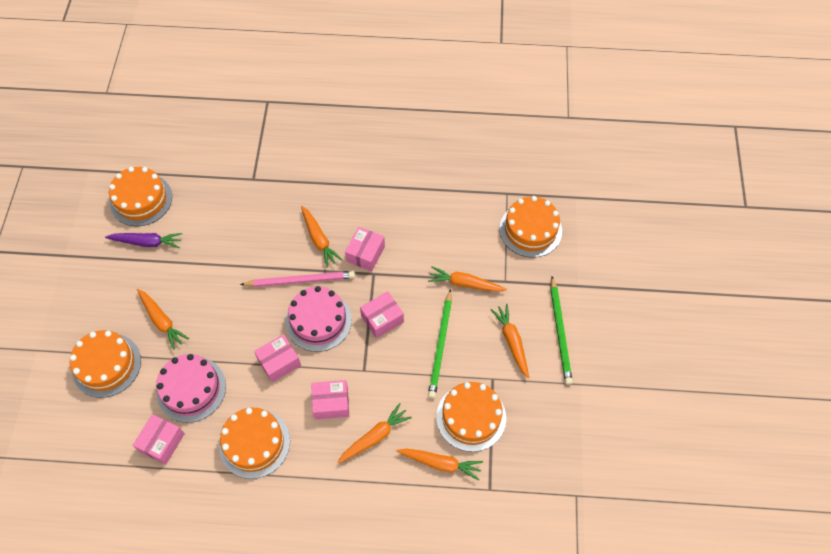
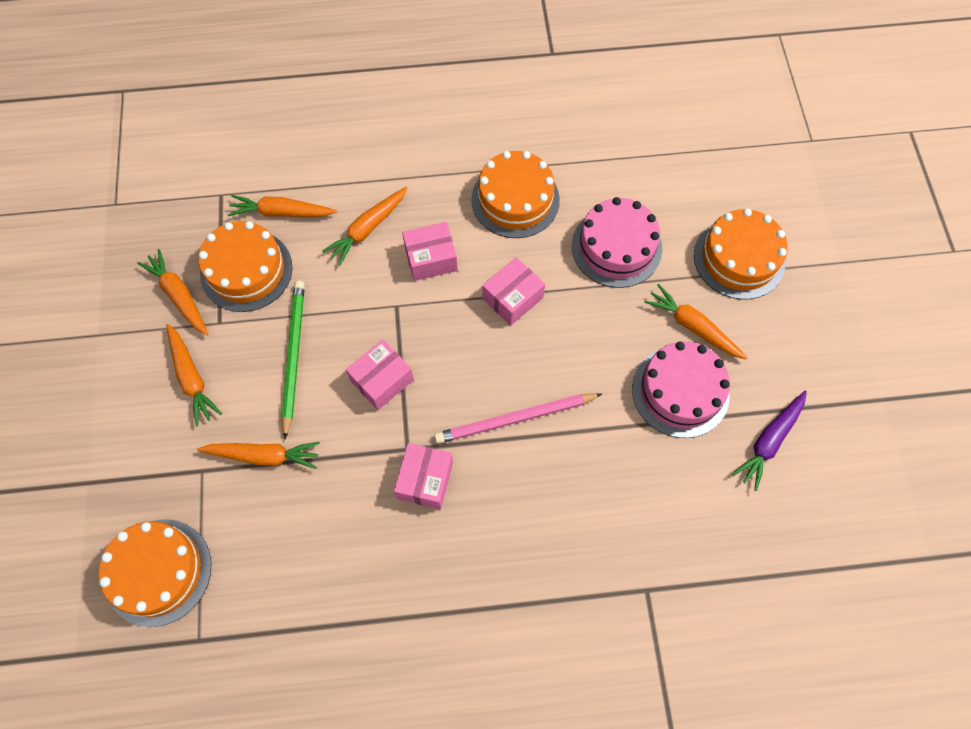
camera: 170 degrees right, 5 degrees up
(141, 199) = (815, 515): orange cake -> none
(147, 242) = (769, 441): purple carrot -> purple carrot turned 45 degrees counterclockwise
(162, 442) = (627, 183): pink box -> none
(318, 321) = (473, 363): pink cake -> pink cake (680, 391)
(319, 239) = (504, 492): orange carrot -> orange carrot (179, 296)
(560, 332) = (120, 403): green pencil -> none

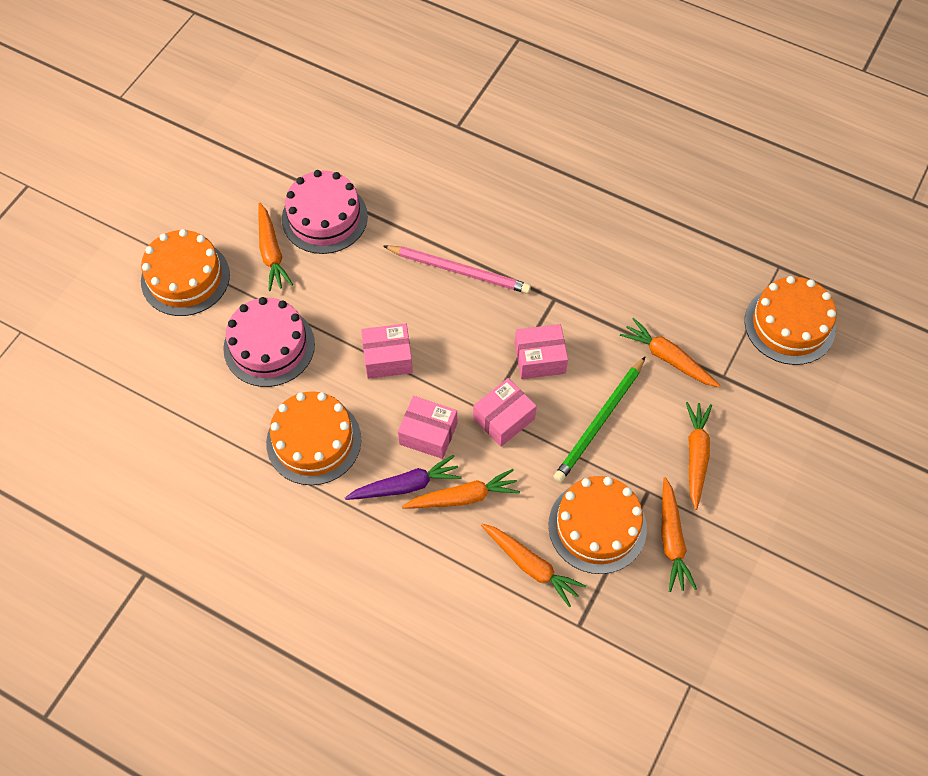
camera: 145 degrees left, 5 degrees down
(425, 480) = (556, 270): pink box -> pink box (504, 419)
(769, 441) = (296, 154): purple carrot -> purple carrot (405, 486)

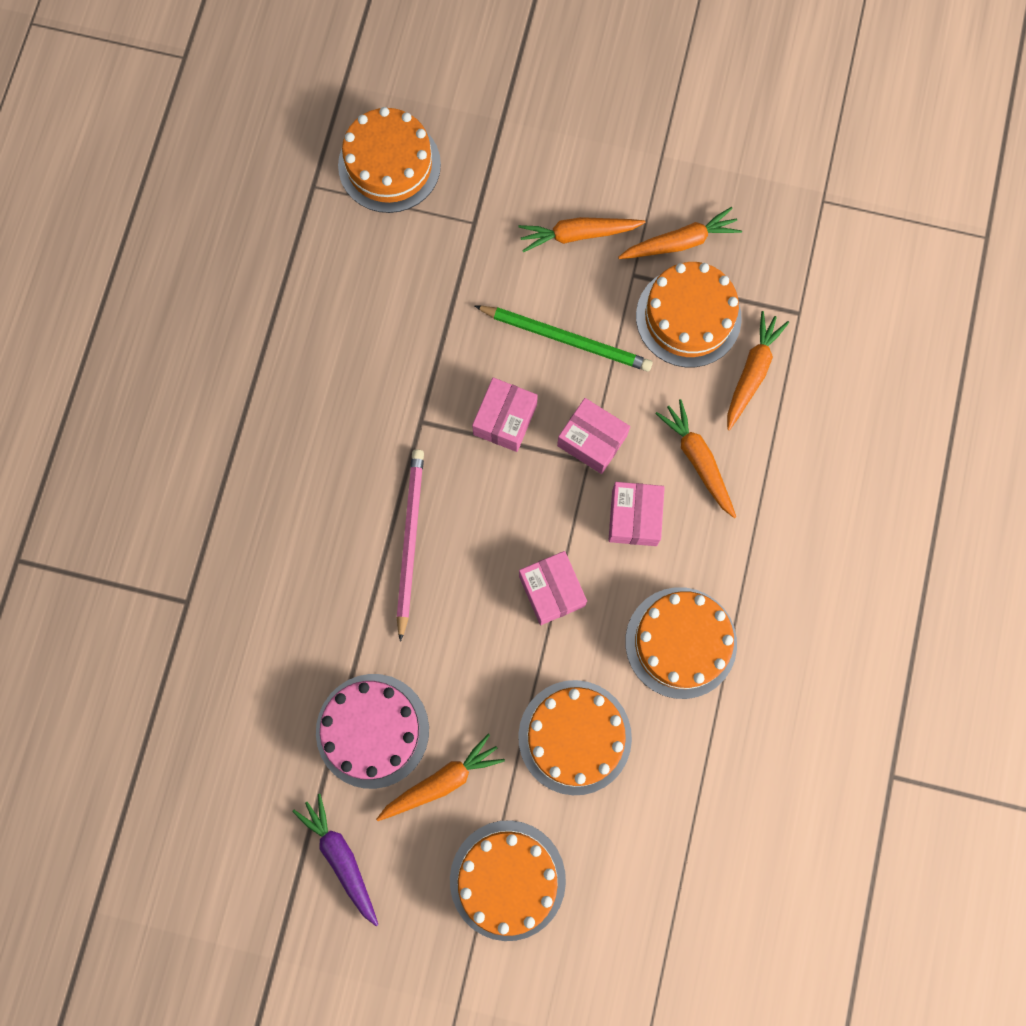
camera: 105 degrees left, 15 degrees up
(269, 346) = (574, 737): pink cake -> orange cake
(405, 486) = (703, 524): purple carrot -> purple carrot (341, 858)
(540, 358) = (505, 419): pink box -> pink box turned 45 degrees clockwise
(668, 358) = (466, 283): orange carrot -> none

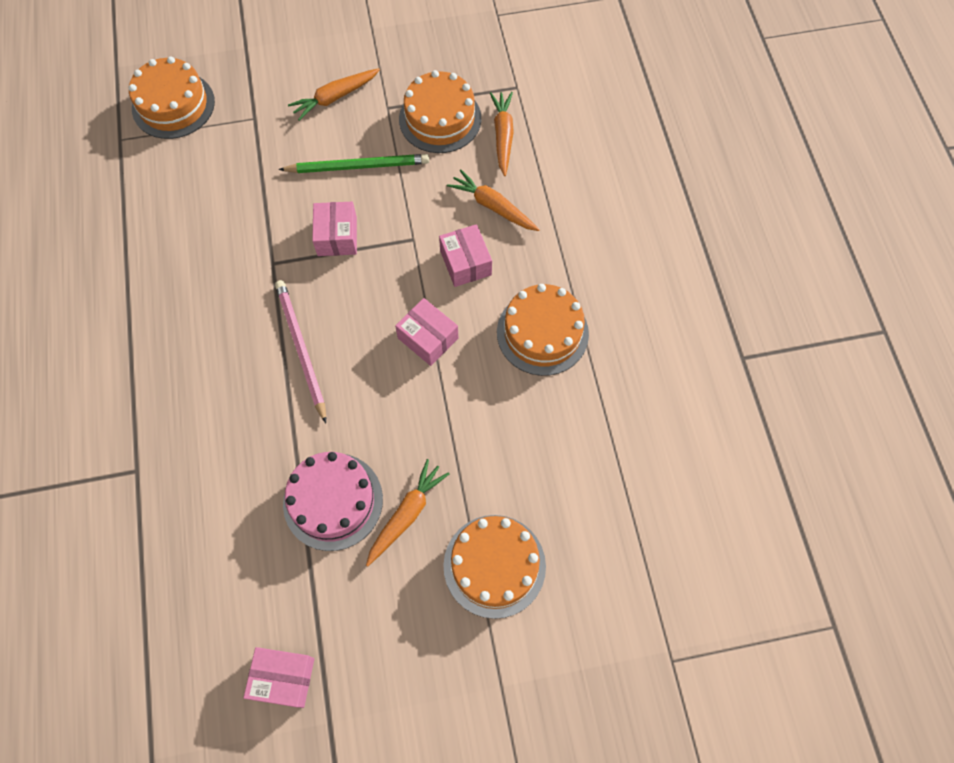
camera: 25 degrees left, 10 degrees down
(341, 858) = (350, 612): purple carrot -> none
(574, 737) = (496, 434): orange cake -> none
(592, 440) = (409, 224): pink box -> pink box (283, 678)
(680, 242) = (411, 75): orange carrot -> none

